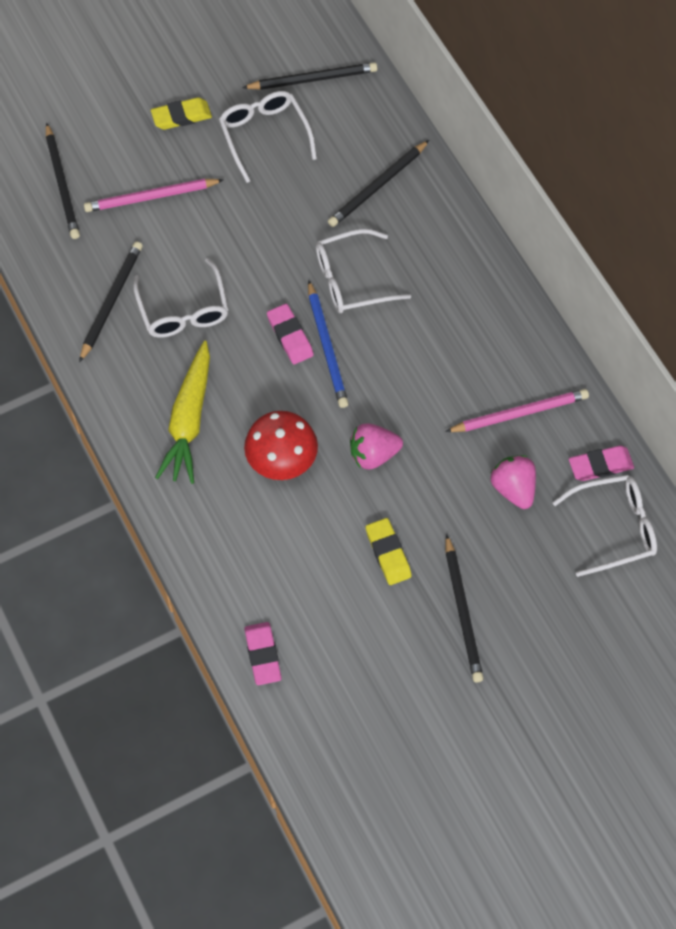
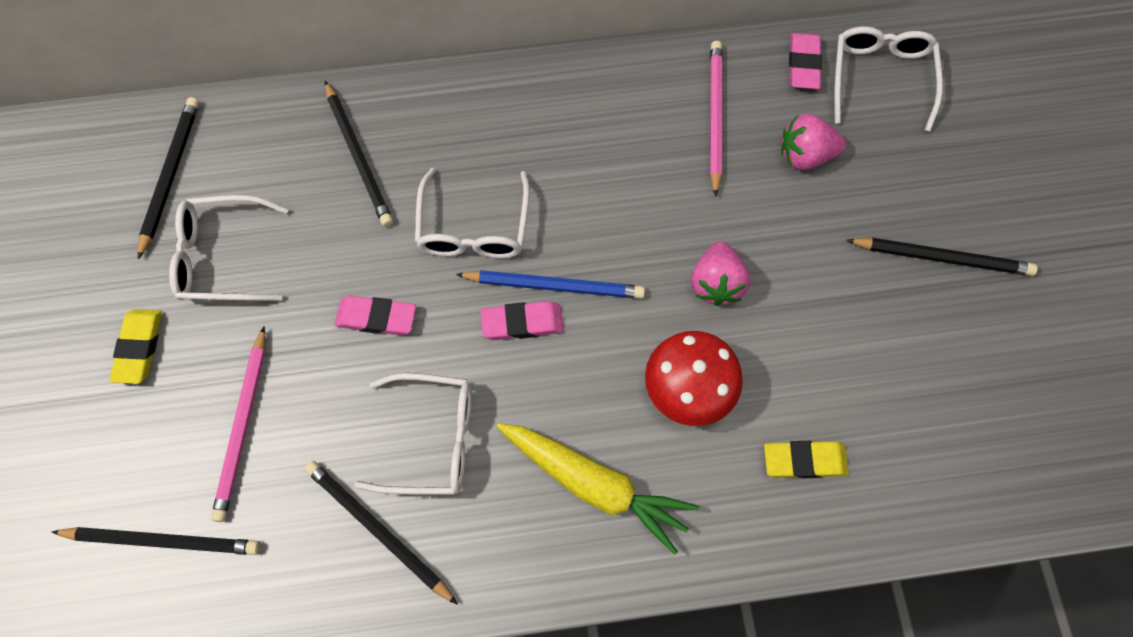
camera: 70 degrees left, 5 degrees up
(263, 655) = (946, 499): pink eraser -> pink eraser (376, 317)
(388, 553) = (849, 311): yellow eraser -> yellow eraser (804, 461)

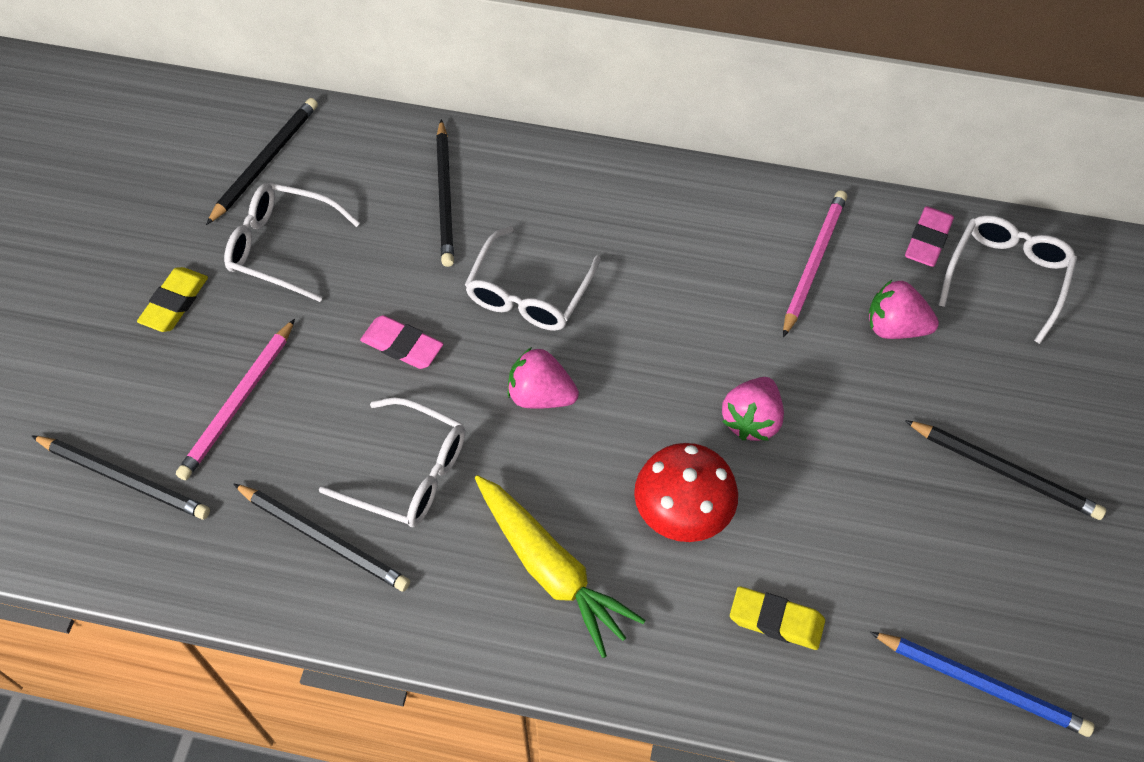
camera: 20 degrees right, 10 degrees down
(378, 530) = (324, 538): black pencil -> black pencil turned 150 degrees clockwise
(522, 323) = (541, 395): pink eraser -> pink strawberry
(554, 285) = (586, 371): blue pencil -> blue pencil (982, 684)

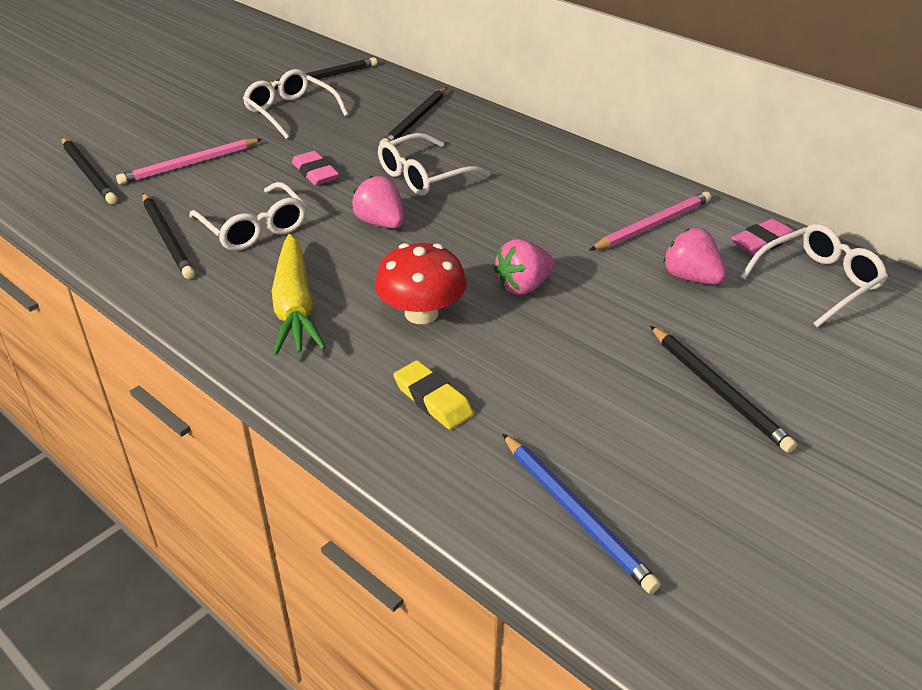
camera: 30 degrees right, 20 degrees down
(175, 303) = (203, 115): yellow eraser -> none

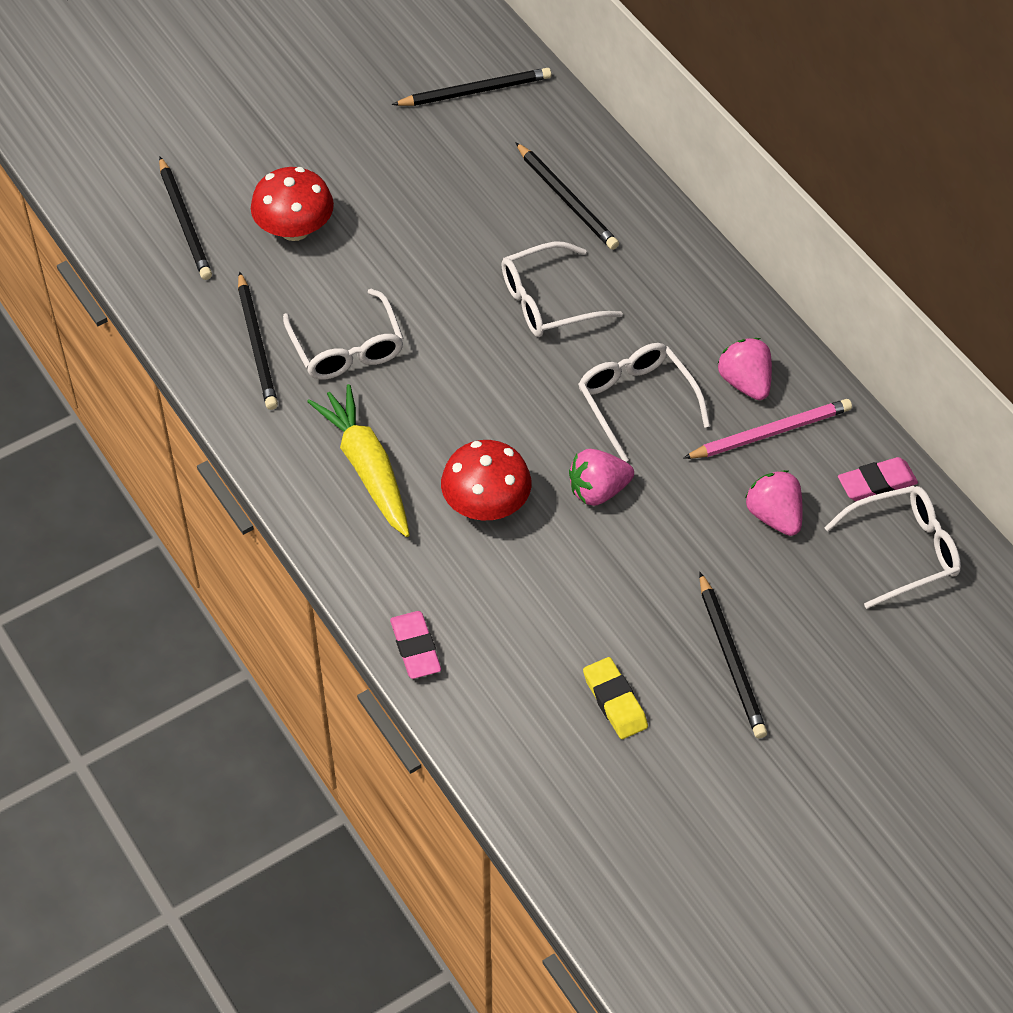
camera: 15 degrees right, 15 degrees up
(189, 164) = (294, 229): pink pencil -> red mushroom
(291, 112) = (425, 155): white glasses -> white glasses (637, 402)
(295, 306) = (367, 469): yellow carrot -> yellow carrot turned 150 degrees clockwise
(315, 173) = (429, 271): pink eraser -> pink eraser (415, 648)
(381, 223) = (480, 368): pink strawberry -> pink strawberry (745, 383)
(415, 120) = (567, 199): black pencil -> black pencil turned 75 degrees counterclockwise
(432, 400) = (466, 610): yellow eraser -> yellow eraser (614, 701)
(576, 513) = (549, 752): blue pencil -> none

